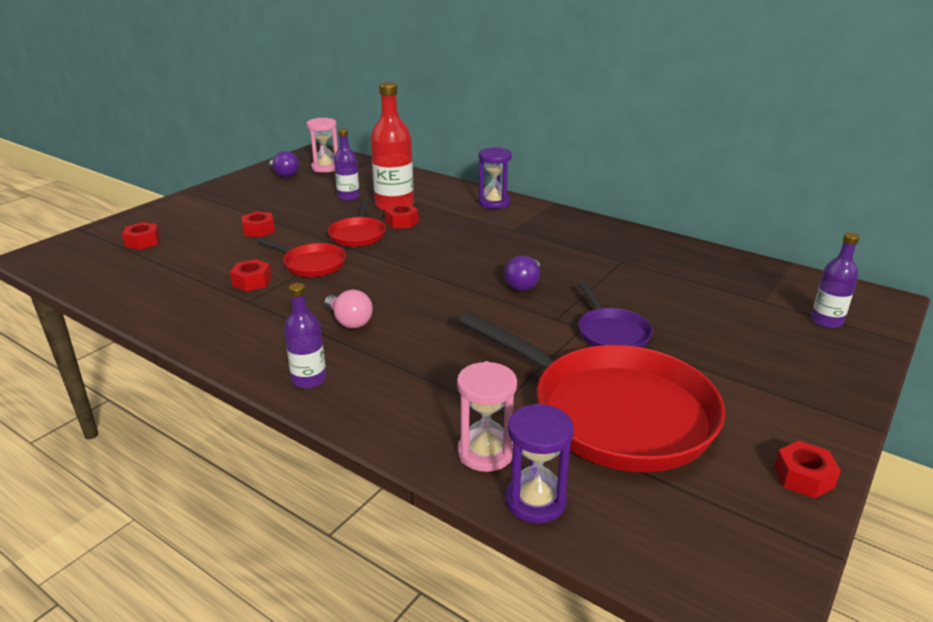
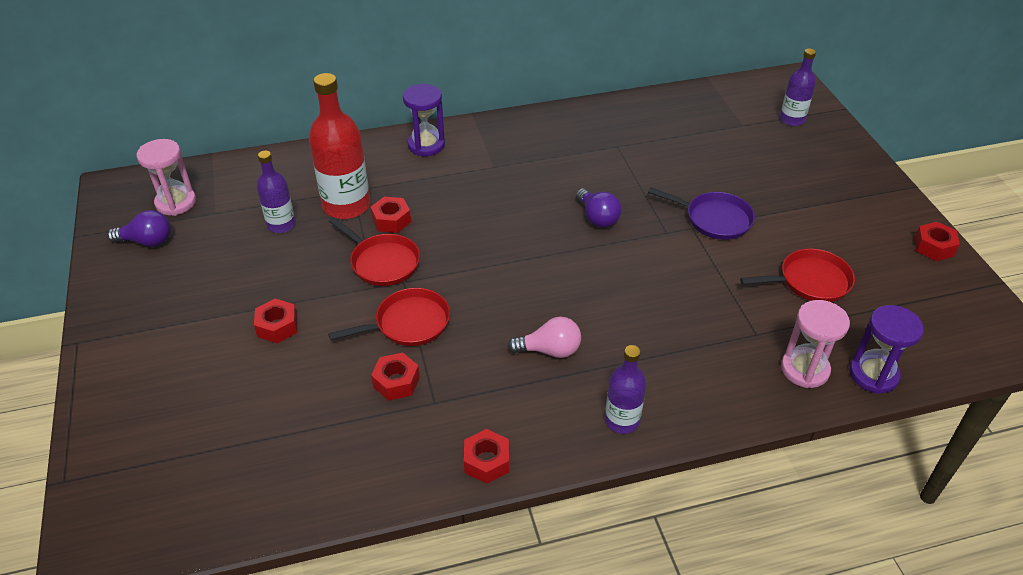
camera: 50 degrees left, 15 degrees up
(143, 242) = (182, 434): red nut -> red nut (486, 461)
(613, 413) = (810, 281): red pan -> red pan, size x0.48

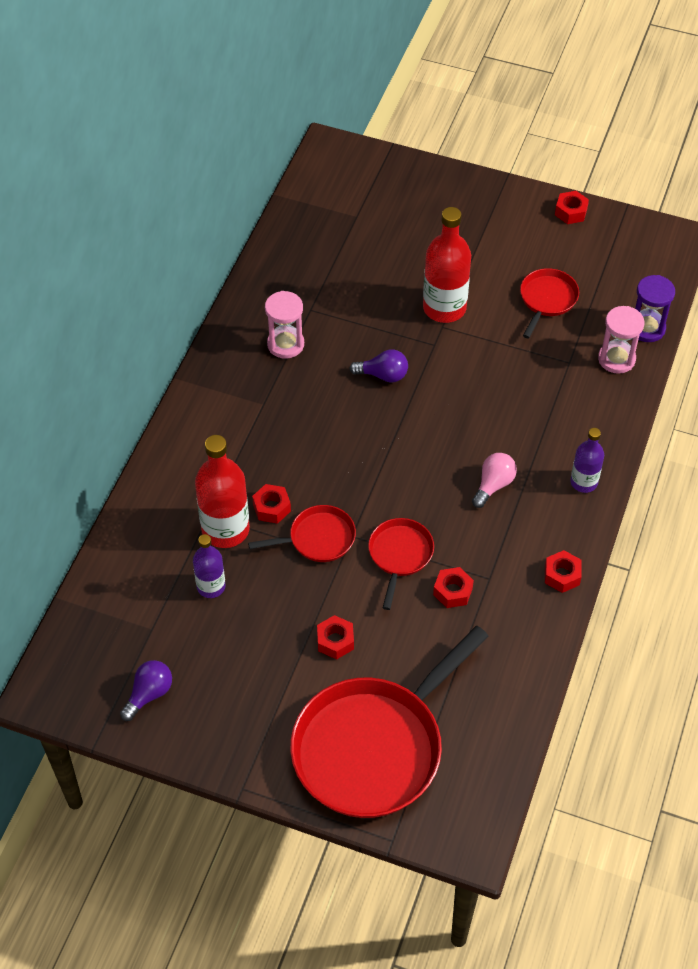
camera: 55 degrees left, 10 degrees up
(170, 412) = (373, 747): none -> red pan
(176, 202) = (110, 653): pink hourglass -> pink hourglass (285, 344)
(426, 145) = (192, 434): purple hourglass -> none
(714, 219) = (444, 308): purple pan -> red bottle
(792, 119) = (376, 183): purple bottle -> none

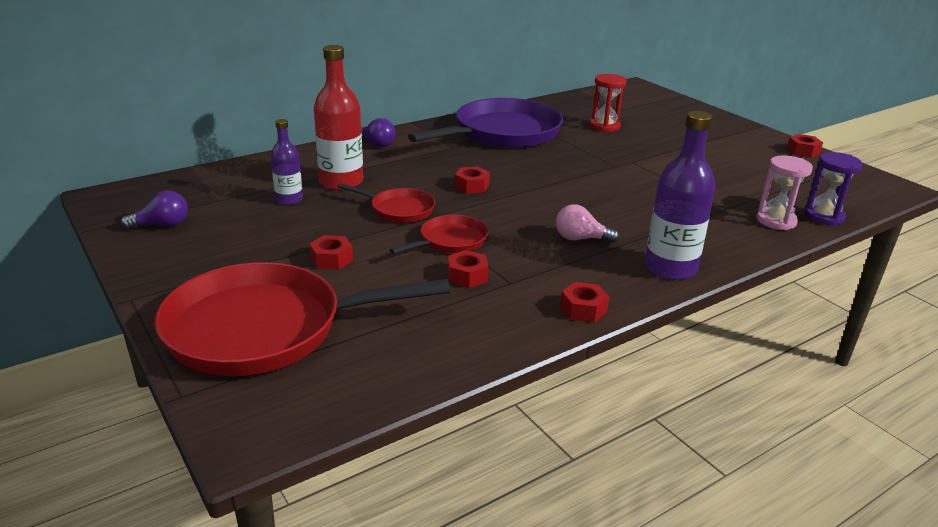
camera: 35 degrees right, 25 degrees down
(271, 508) = (388, 185): red nut -> red nut (471, 186)
(285, 344) = (502, 133): pink hourglass -> purple pan
(368, 268) = (604, 126): none -> red hourglass
(383, 375) = (556, 164): purple light bulb -> purple light bulb (376, 144)
(444, 308) = (644, 155): red bottle -> none
(493, 485) = (580, 239): pink light bulb -> pink light bulb turned 150 degrees counterclockwise
(547, 299) = (738, 177): red pan -> none
(584, 482) = (670, 268): purple bottle -> purple bottle, size x1.71

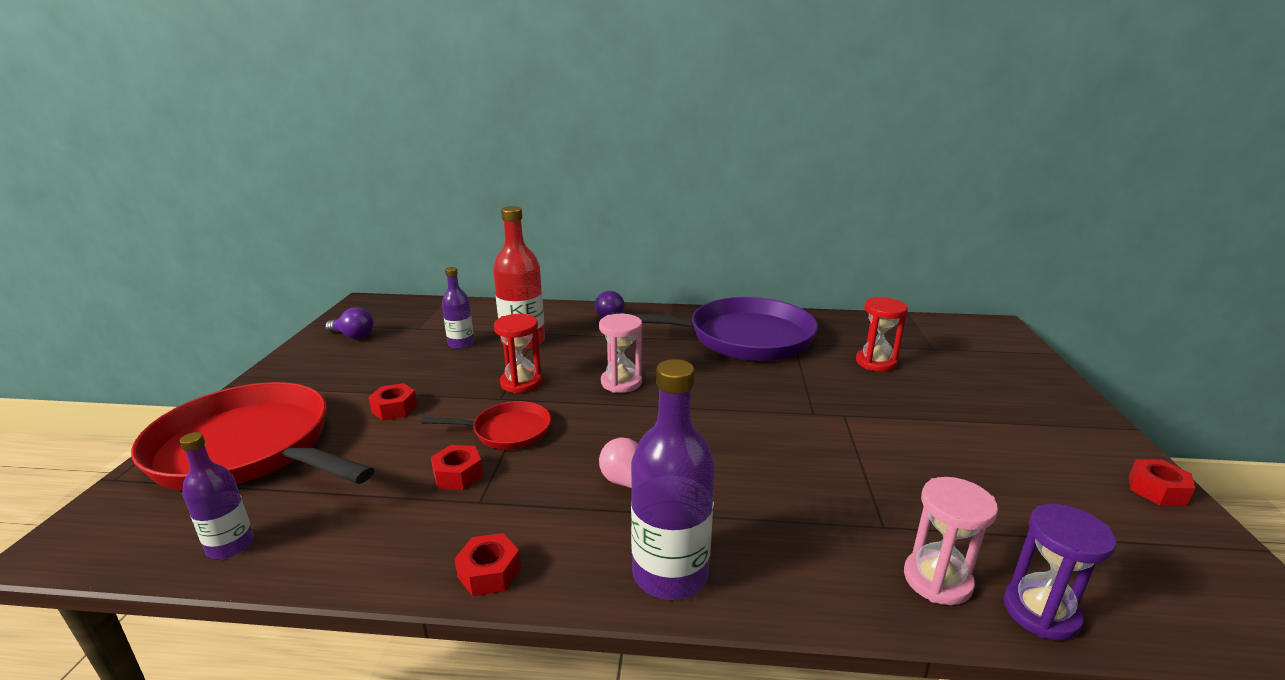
camera: 40 degrees right, 5 degrees down
(391, 376) = (230, 545): none -> purple bottle
(399, 209) = (521, 383): red pan -> red hourglass
(471, 186) = (621, 382): red nut -> pink hourglass

